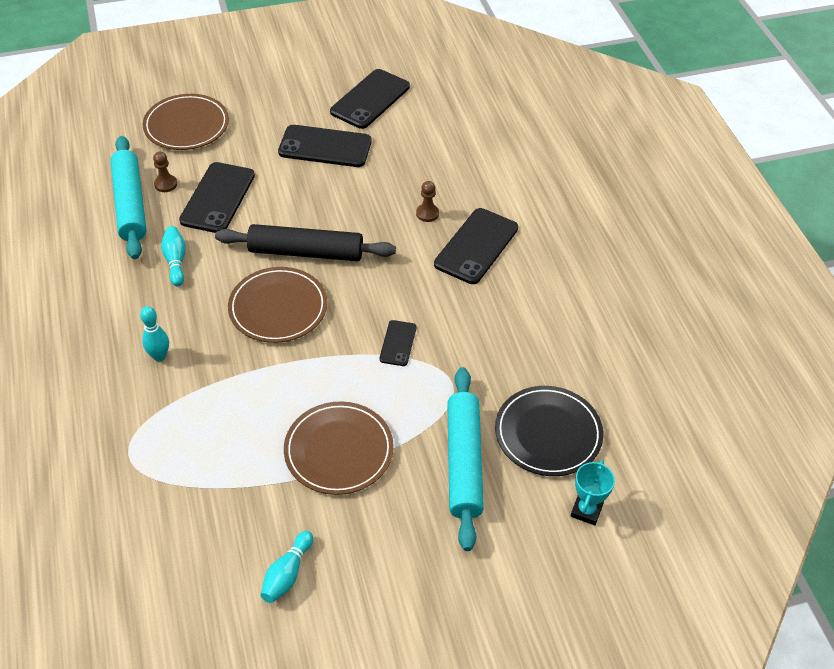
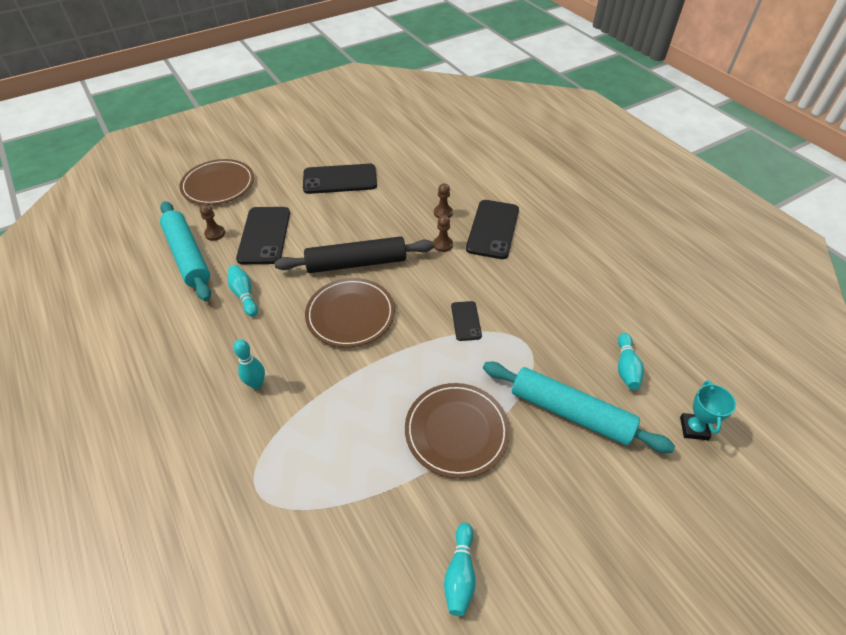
camera: 15 degrees left, 0 degrees up
(370, 99) = (361, 139): black phone -> none
(410, 252) = (442, 244): none -> brown pawn
(464, 462) = (570, 412): turquoise rolling pin -> turquoise rolling pin turned 45 degrees counterclockwise
(548, 433) = (626, 367): black plate -> turquoise bowling pin

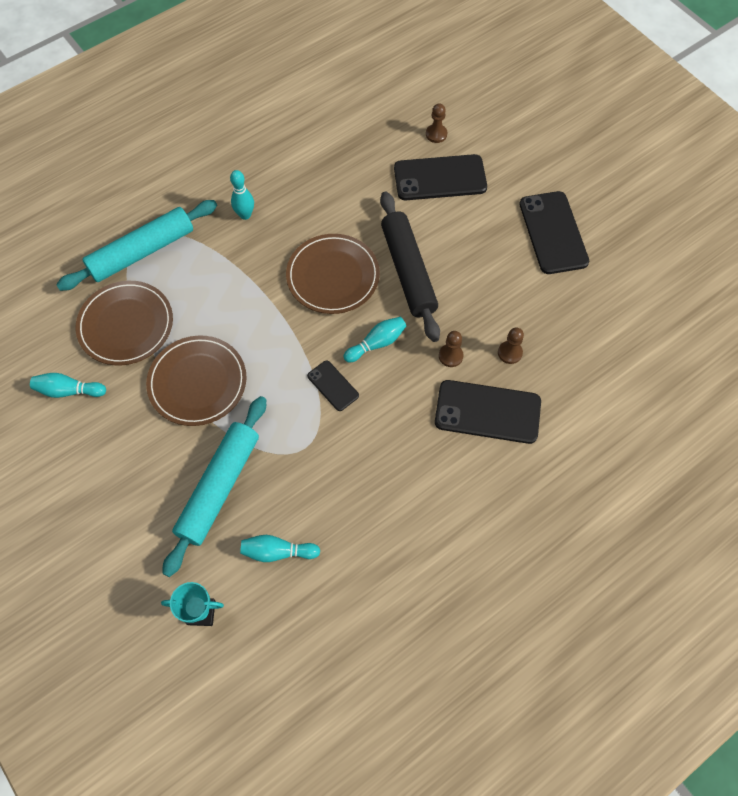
camera: 85 degrees right, 15 degrees up
(188, 256) = (399, 121): turquoise rolling pin -> turquoise rolling pin (142, 252)
(218, 185) = (517, 116): brown plate -> brown plate (126, 325)
(244, 295) = (351, 181): turquoise bowling pin -> turquoise bowling pin (376, 343)
(466, 321) = (333, 386): black phone -> black phone turned 60 degrees clockwise

